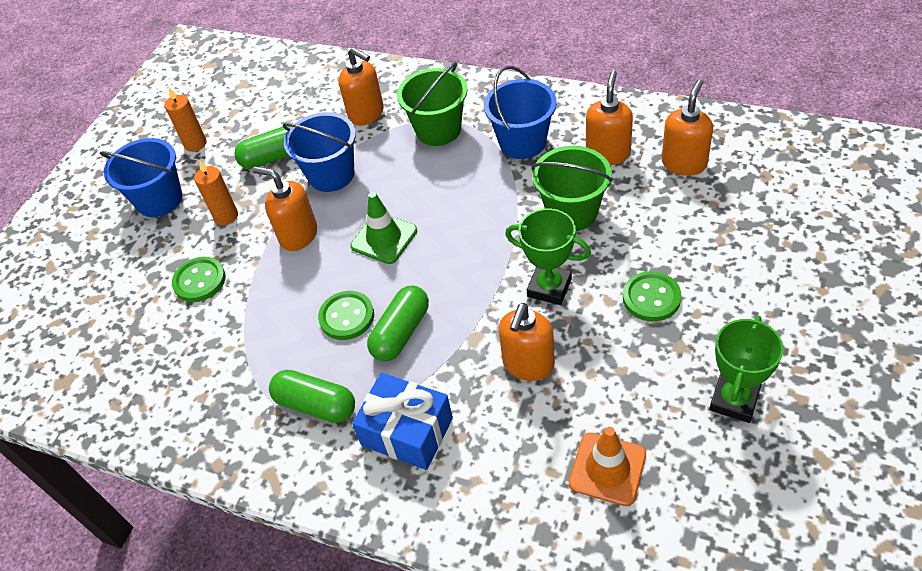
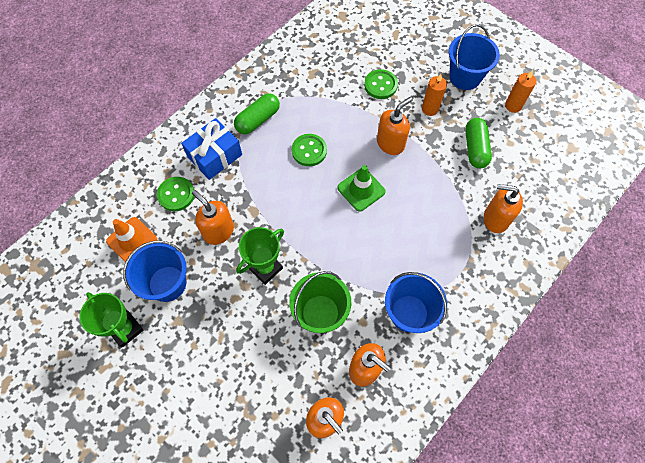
camera: 105 degrees right, 15 degrees up
(331, 175) = (438, 177): blue bucket -> blue bucket (167, 283)
(366, 114) = (495, 219): orange soap dispenser -> orange soap dispenser turned 45 degrees clockwise
(401, 332) = (281, 174): green capsule -> none
(438, 130) = (452, 261): green bucket -> none
(651, 298) = (221, 324): green button -> green button (176, 194)

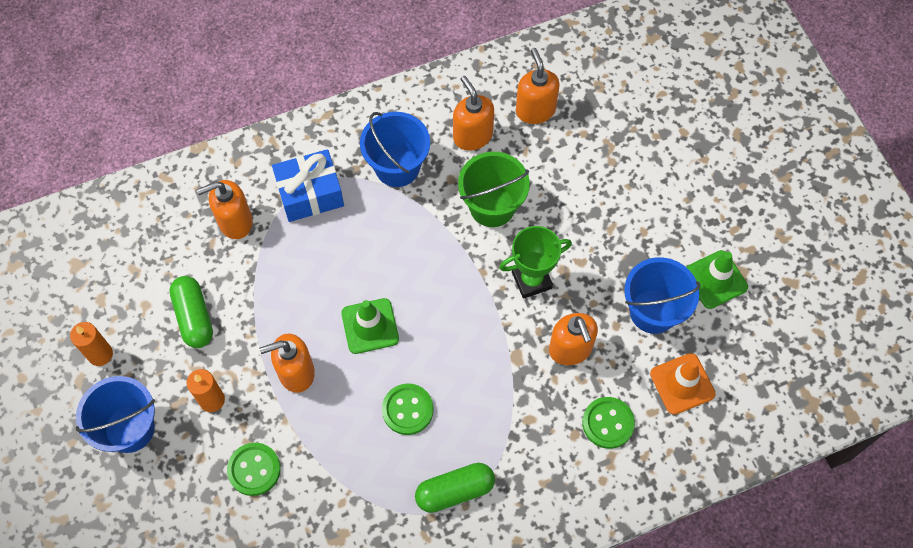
camera: 155 degrees left, 0 degrees up
(125, 329) = (715, 279): green trophy -> green traffic cone
(215, 156) = (537, 459): blue gift -> blue gift (310, 194)
(475, 148) = (194, 317): green capsule -> green capsule turned 45 degrees counterclockwise
(495, 219) = (235, 222): orange soap dispenser -> orange soap dispenser turned 120 degrees clockwise

